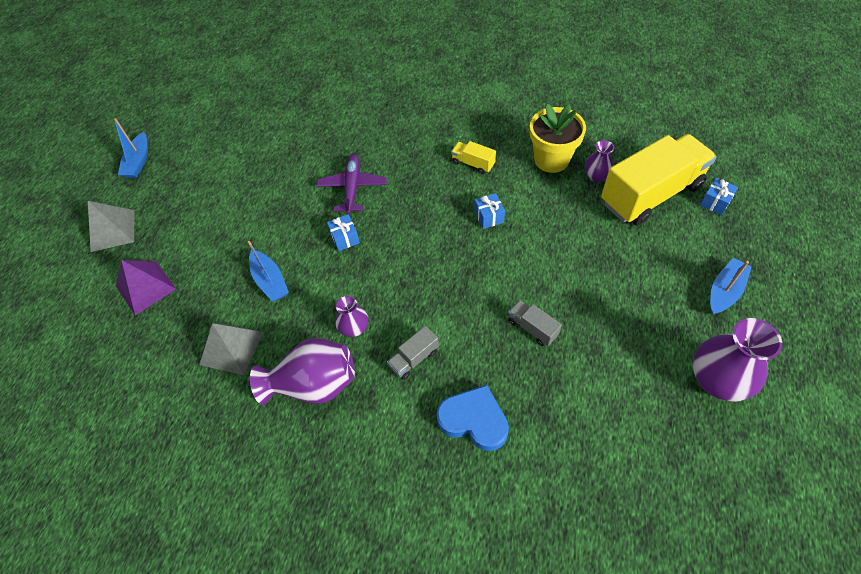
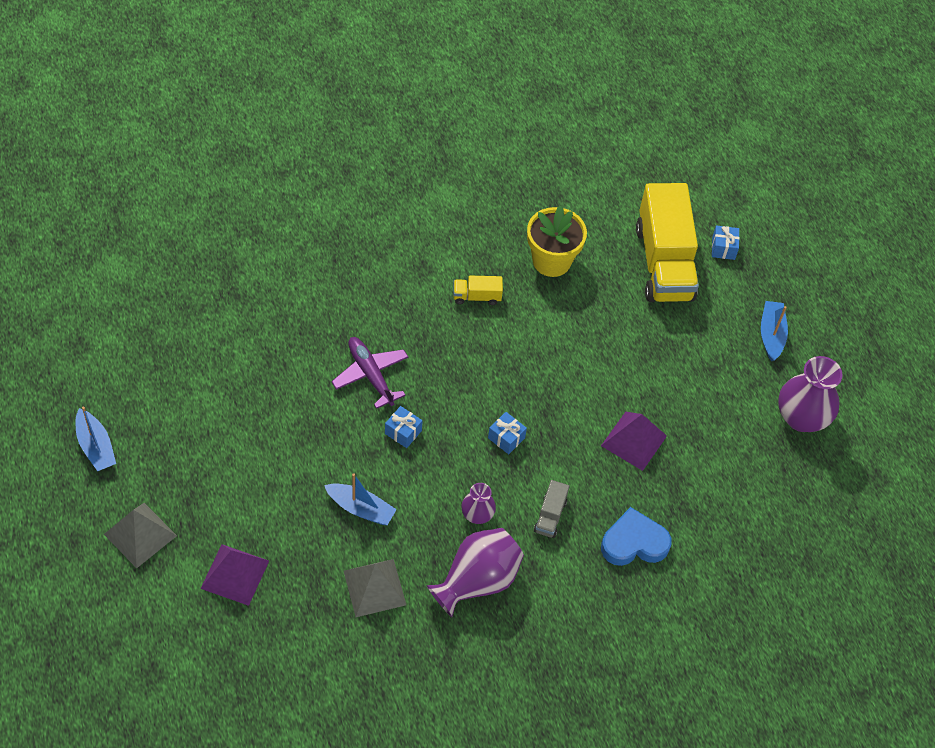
camera: 40 degrees left, 0 degrees up
(489, 217) = (529, 349): blue gift -> blue gift (506, 438)
(532, 328) = (634, 441): grey truck -> purple pyramid
(596, 176) = (604, 262): purple vase -> none
(651, 194) = (664, 262): yellow truck -> yellow truck turned 150 degrees clockwise

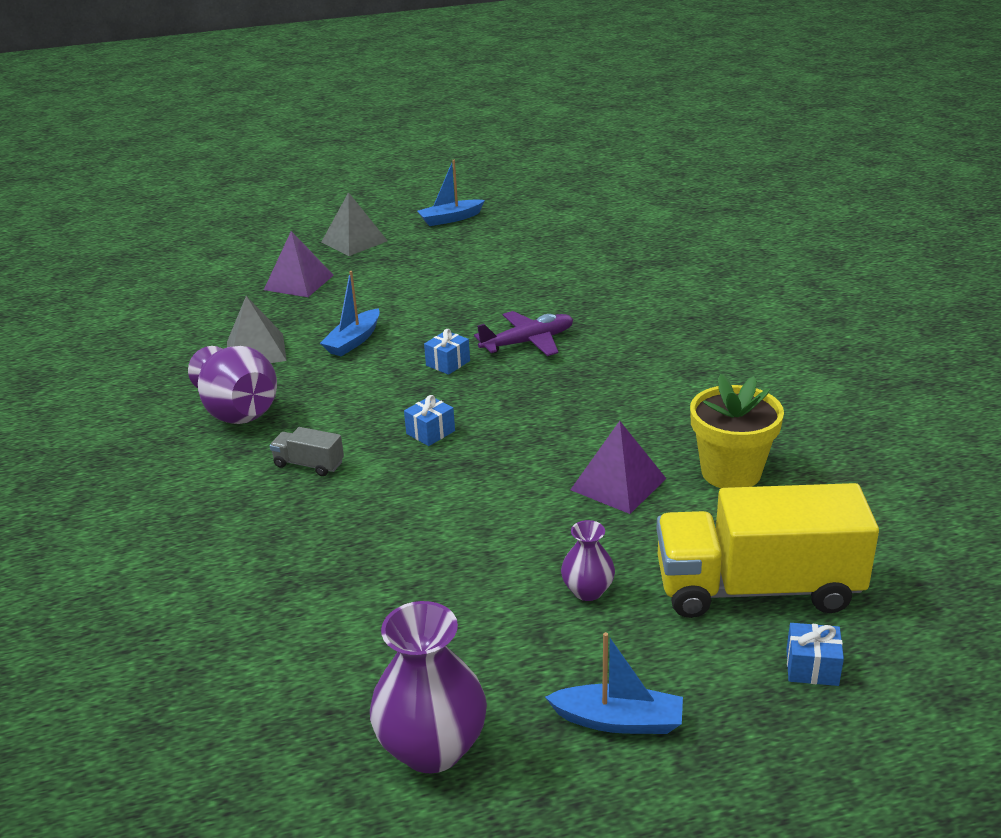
camera: 100 degrees right, 25 degrees down
(477, 296) = (653, 410): yellow truck -> none
(477, 514) = (326, 412): purple vase -> purple vase (587, 591)
(634, 441) = (411, 540): purple pyramid -> purple pyramid (618, 484)
(634, 542) = (247, 534): blue heart -> none

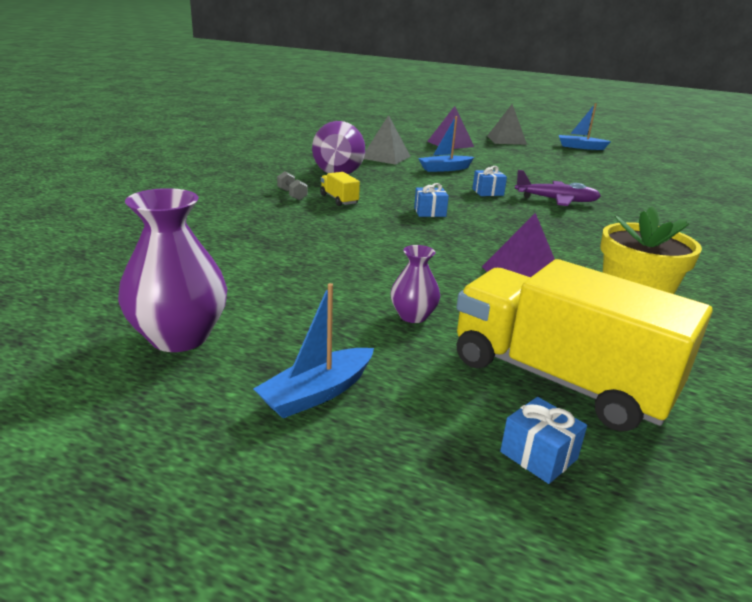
camera: 35 degrees right, 5 degrees down
(243, 486) = (292, 194): none -> grey dumbbell
(309, 464) = (339, 199): grey truck -> yellow truck
(618, 721) = (317, 393): blue boat -> blue boat turned 90 degrees clockwise

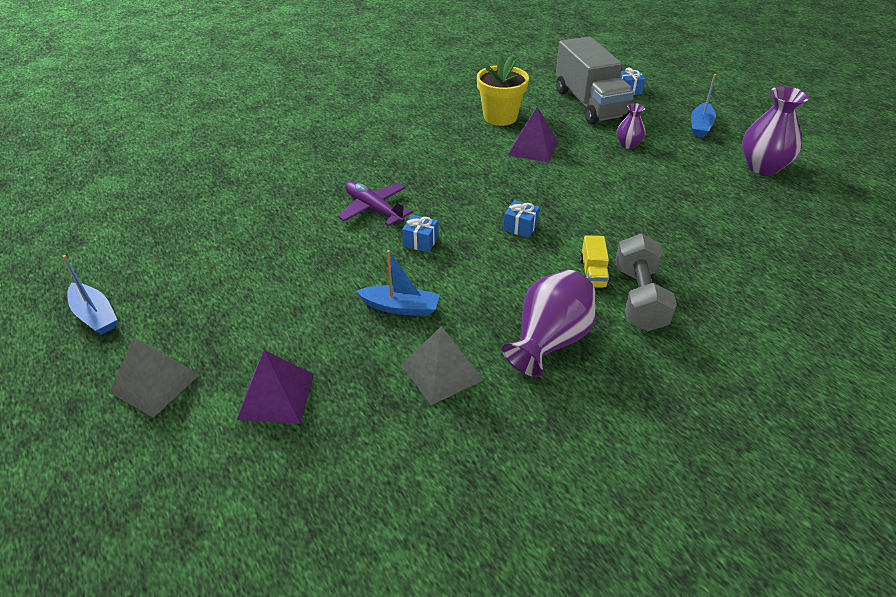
camera: 145 degrees left, 15 degrees up
(292, 194) = (639, 298): grey dumbbell -> grey dumbbell, size x2.13
(317, 393) = (700, 126): blue boat -> blue boat turned 120 degrees clockwise
(558, 379) = (589, 104): yellow truck -> grey truck

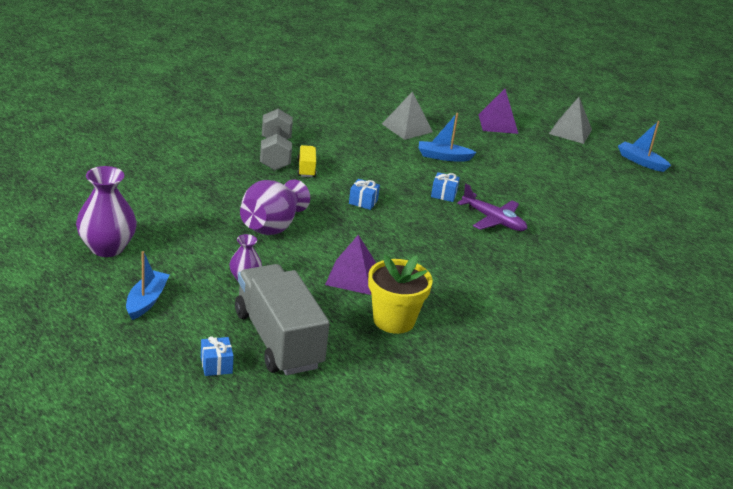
camera: 170 degrees right, 10 degrees down
(549, 341) = (341, 137): purple vase -> purple vase (271, 226)

